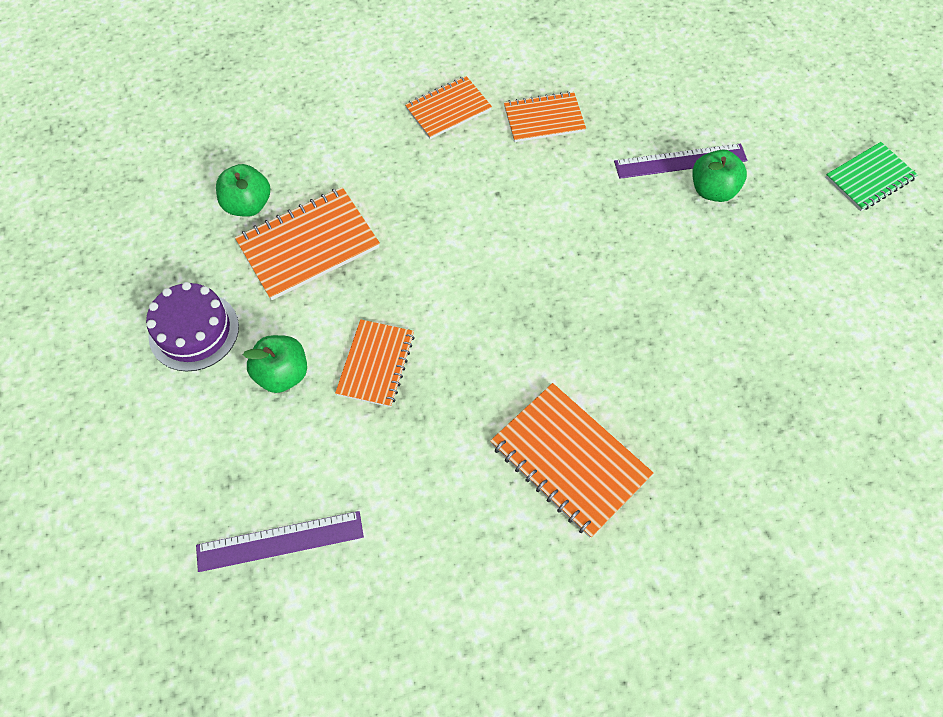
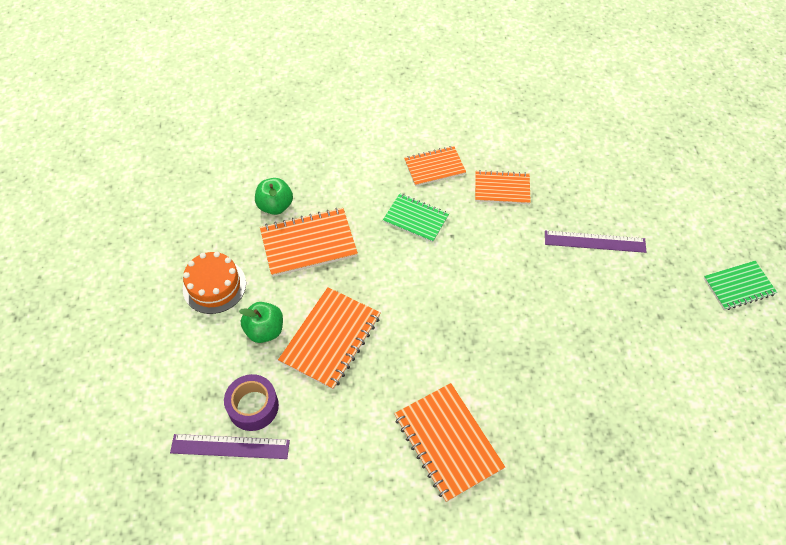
camera: 15 degrees right, 5 degrees down
(194, 331) = (214, 286): purple cake -> orange cake
(296, 479) = (253, 406): none -> purple tape
(376, 364) = (331, 339): orange notebook -> orange notebook, size x1.52
(443, 181) = (415, 219): none -> green notebook
(713, 190) = (613, 269): green apple -> none

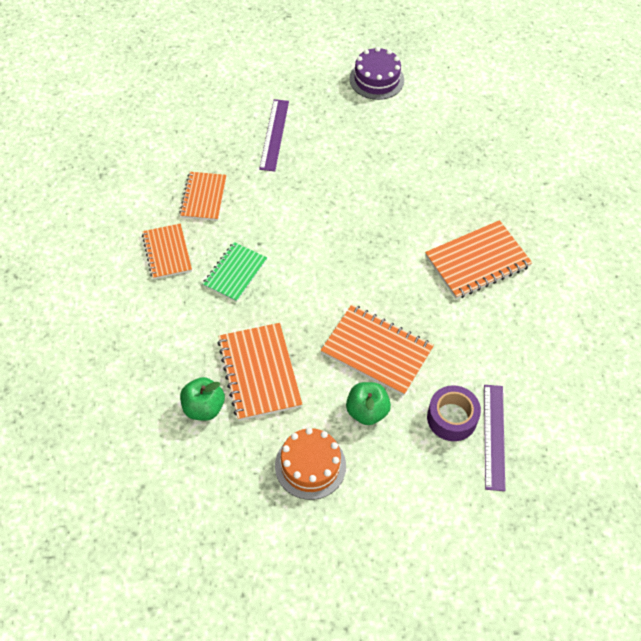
camera: 90 degrees left, 0 degrees up
(705, 339) = (376, 79): none -> purple cake
(738, 286) = (326, 49): green notebook -> none

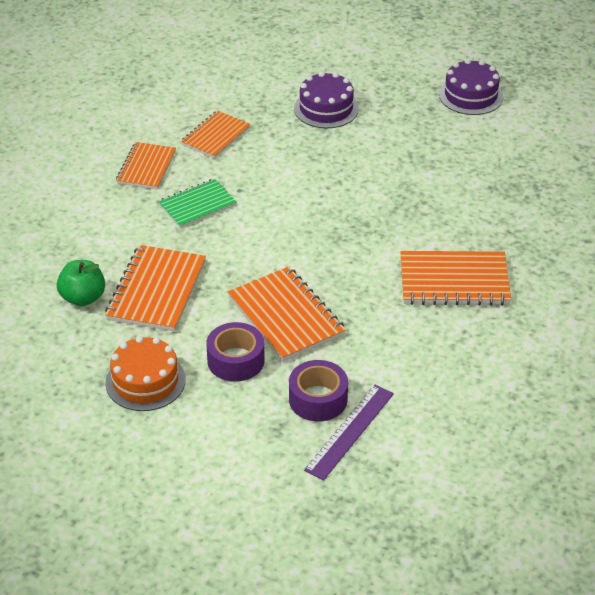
camera: 30 degrees right, 15 degrees down
(274, 134) = (326, 108): purple ruler -> purple cake
(367, 411) = (236, 360): green apple -> purple tape

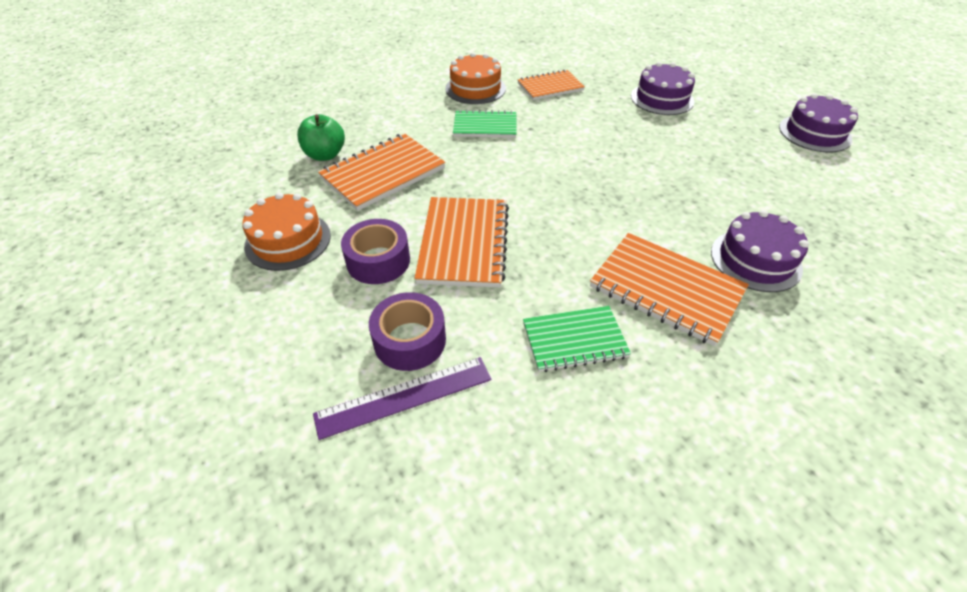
camera: 35 degrees right, 5 degrees up
(146, 167) = (475, 88): orange notebook -> orange cake
(423, 344) = (574, 340): none -> green notebook
(496, 231) = (755, 260): none -> purple cake

